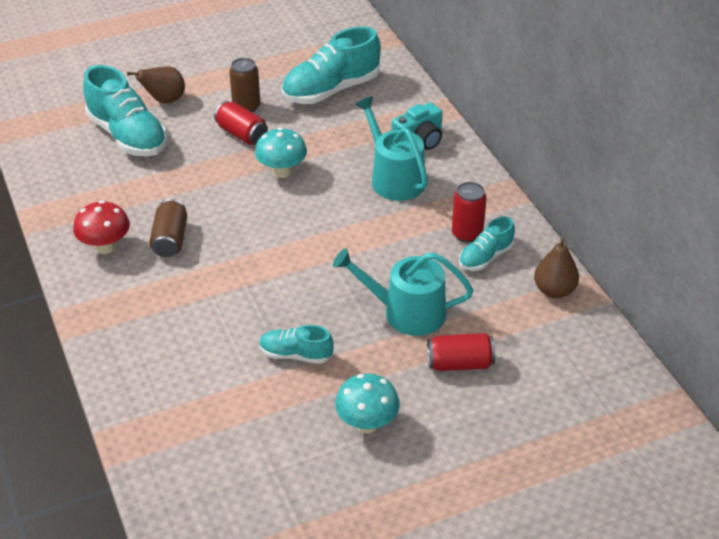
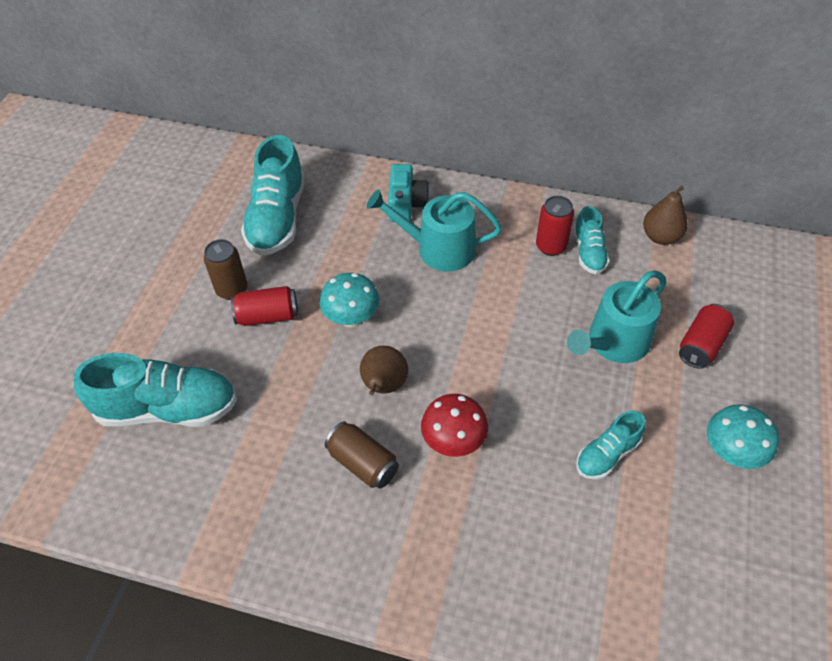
camera: 50 degrees left, 10 degrees up
(105, 247) = (320, 528): red mushroom -> red mushroom (453, 442)
(164, 100) = (148, 346): brown pear -> brown pear (384, 386)

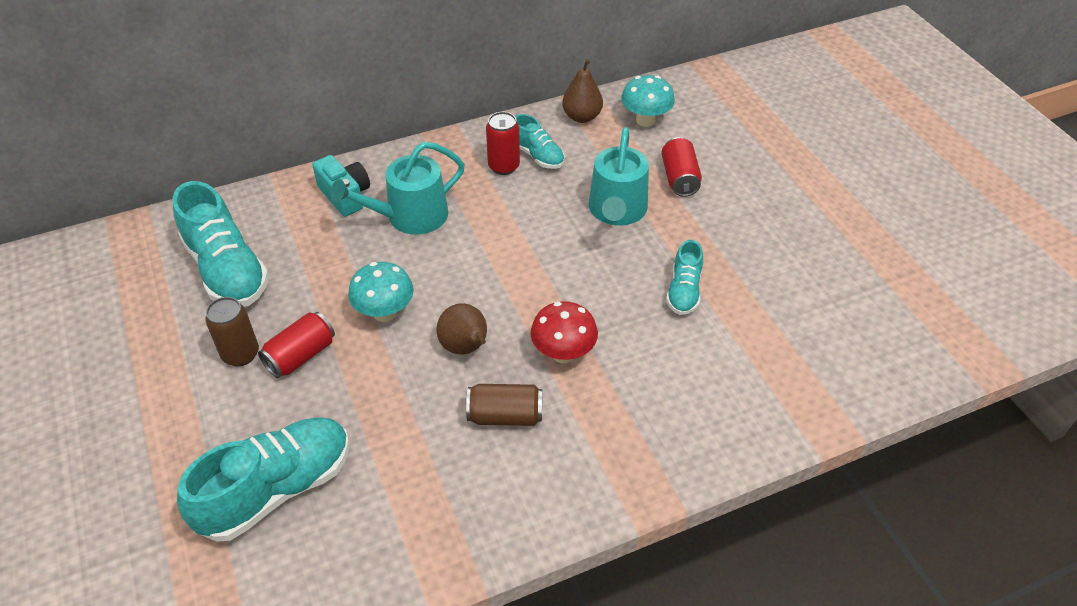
camera: 40 degrees left, 5 degrees down
(731, 453) = (763, 239): turquoise mushroom -> turquoise mushroom (645, 120)

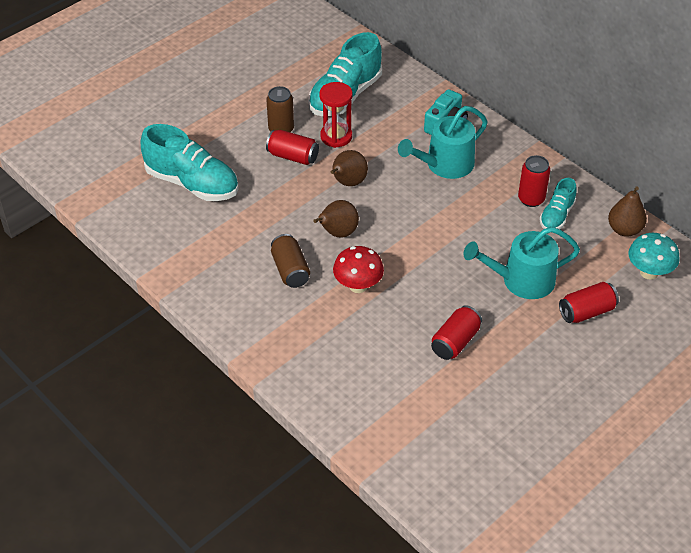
camera: 70 degrees right, 0 degrees up
(295, 300) = (336, 136): none -> red hourglass
(385, 312) = (348, 183): turquoise mushroom -> brown pear
(410, 216) = (445, 165): turquoise watering can -> turquoise watering can turned 75 degrees counterclockwise
(684, 291) = (455, 342): turquoise shoe -> red can

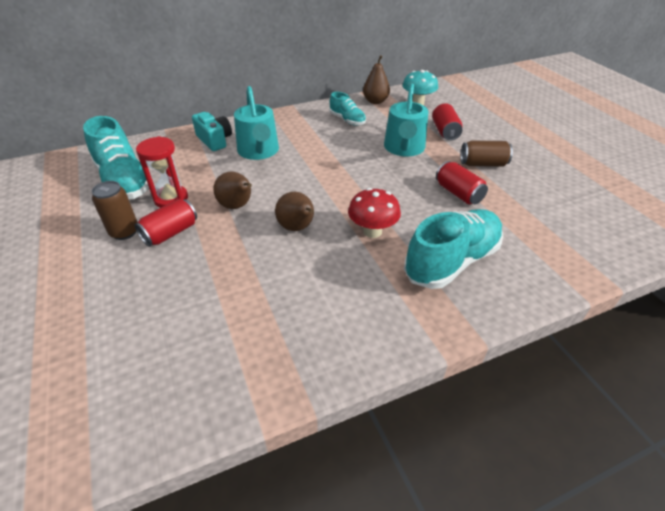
camera: 70 degrees left, 5 degrees down
(192, 183) = (137, 327): turquoise shoe -> turquoise shoe (452, 261)
(290, 270) = (329, 273): brown can -> brown can (483, 164)
(531, 199) = (324, 125): red can -> none

